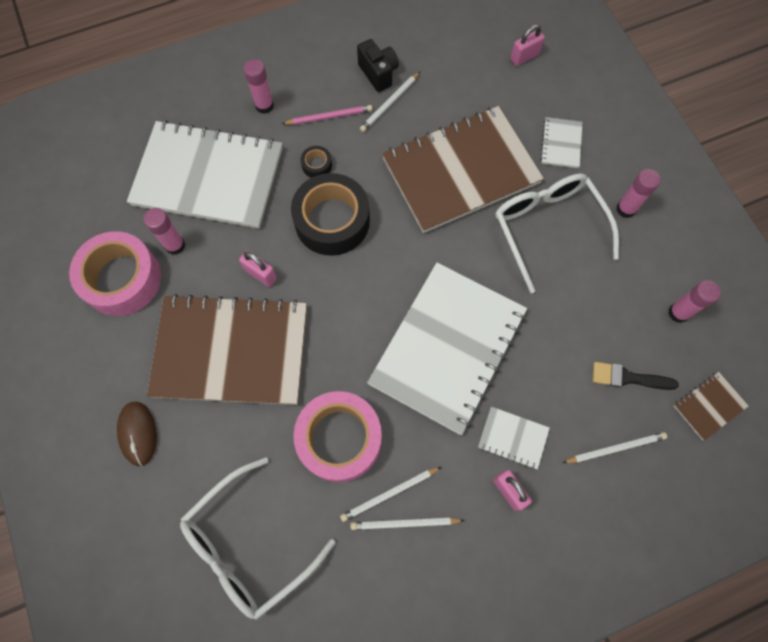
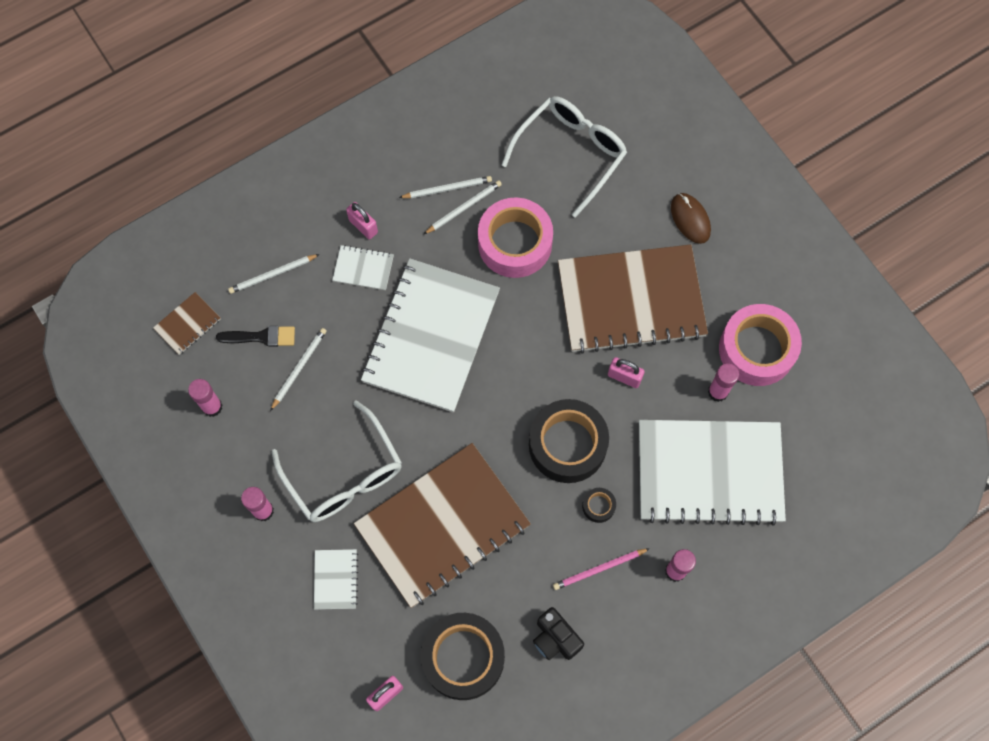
camera: 170 degrees right, 0 degrees up
(390, 103) = (534, 599): white pencil -> white pencil (299, 368)
(457, 72) = (463, 658): none -> black tape

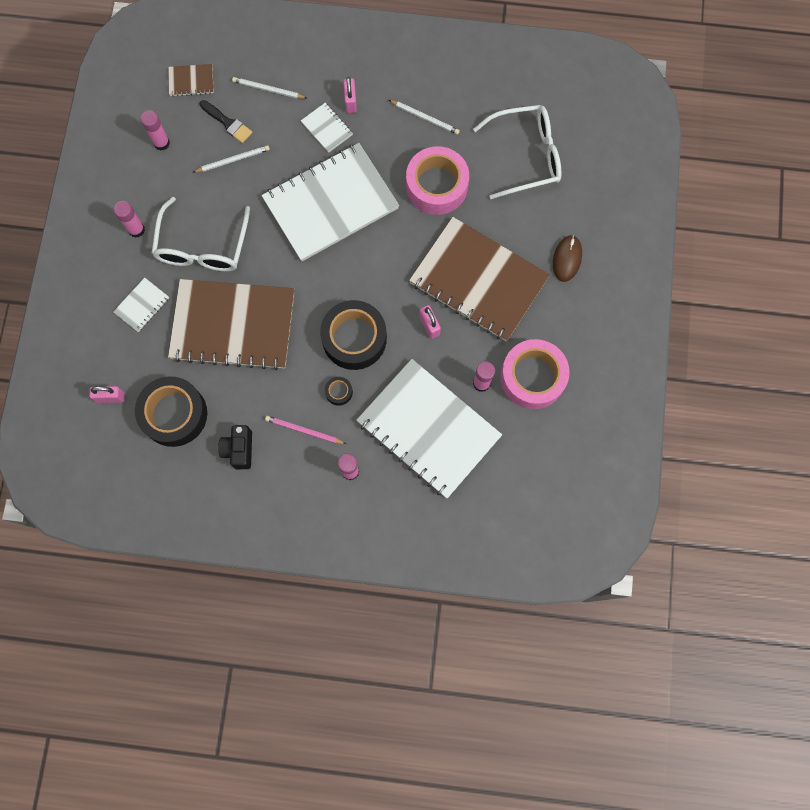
camera: 40 degrees right, 5 degrees up
(463, 208) = (424, 138): white pencil -> none

